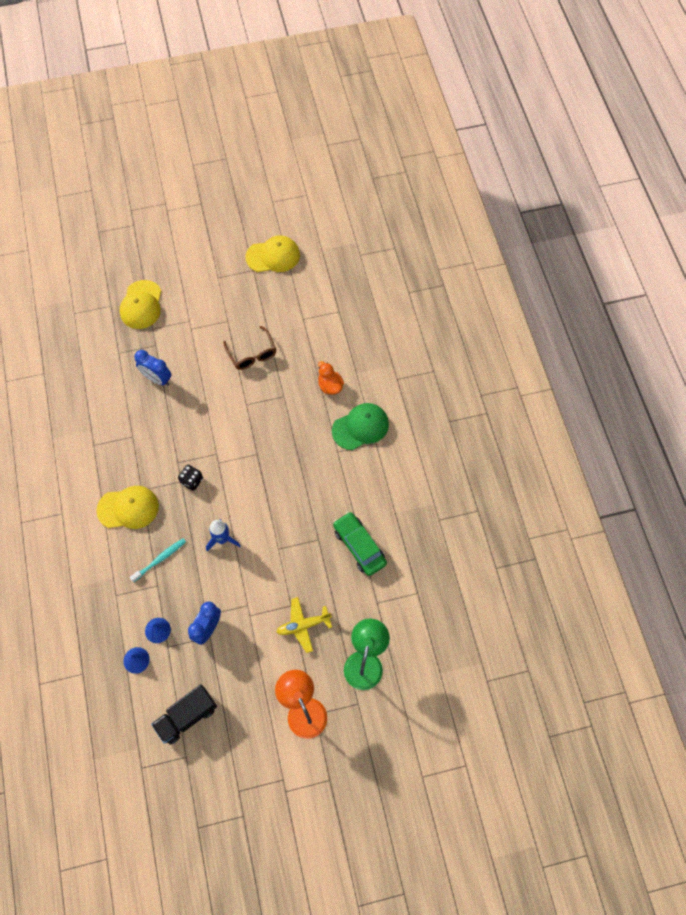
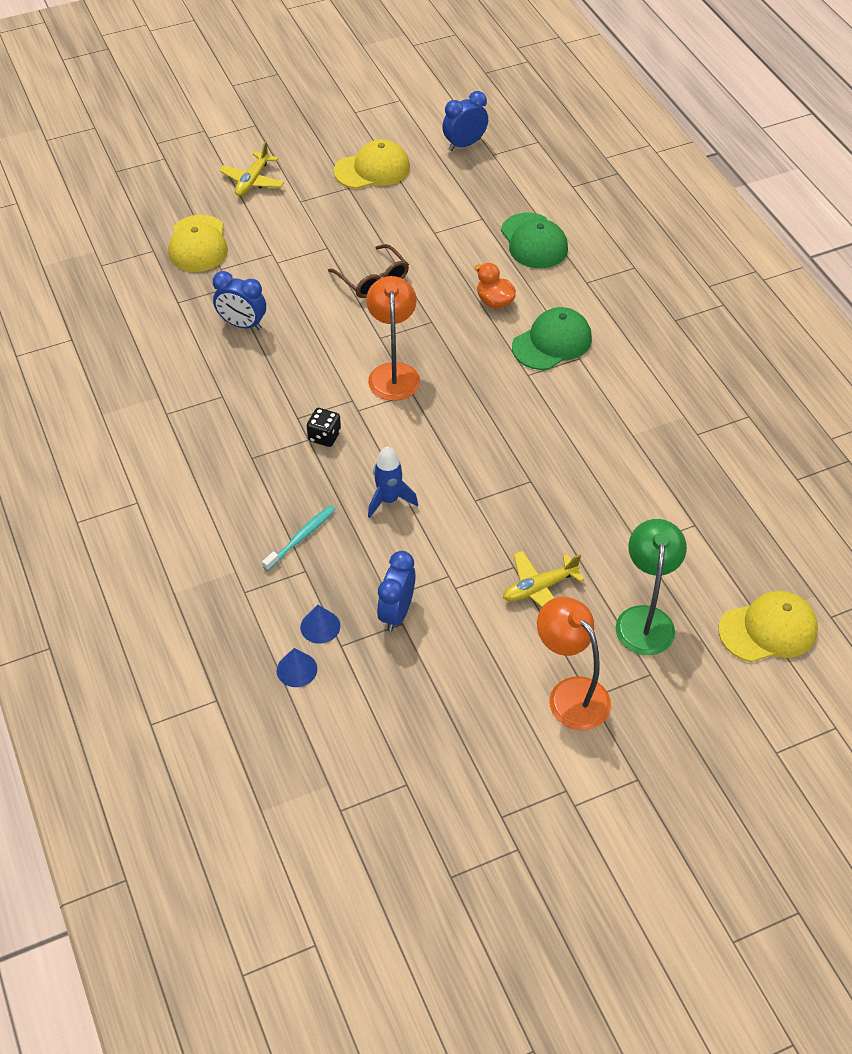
camera: 10 degrees left, 15 degrees down
(128, 508) = (237, 482): yellow cap -> yellow cap (768, 629)
(187, 716) = (394, 730): black truck -> none
(189, 254) = (252, 181): none -> yellow plane
(248, 436) = (393, 373): none -> orange lamp
(342, 243) = (464, 144): none -> blue clock
(359, 546) = (593, 480): green car -> none
(369, 337) = (534, 241): none -> green cap

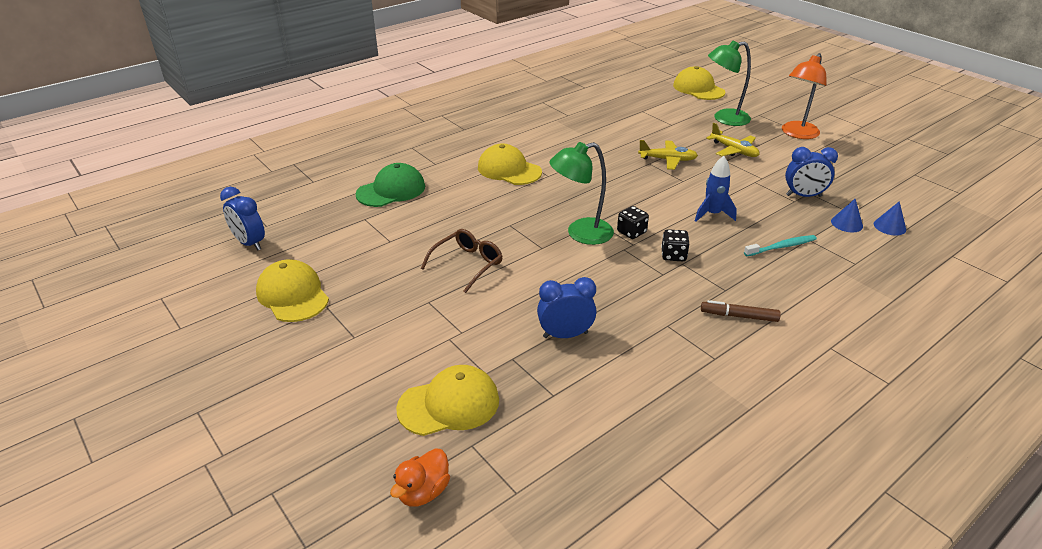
camera: 105 degrees left, 15 degrees down
(209, 452) = (739, 316): none -> brown marker
(242, 324) = (565, 335): blue clock -> blue clock turned 105 degrees counterclockwise
(252, 181) = (320, 385): yellow plane -> yellow plane (667, 160)
(301, 537) = (781, 247): turquoise toothbrush -> turquoise toothbrush turned 135 degrees clockwise
(380, 415) = (631, 232): none -> black dice
(393, 373) = (580, 233): orange lamp -> green lamp
(494, 301) = (473, 199): orange duck -> orange duck (423, 492)
(552, 342) = (509, 170): green cap -> yellow cap

